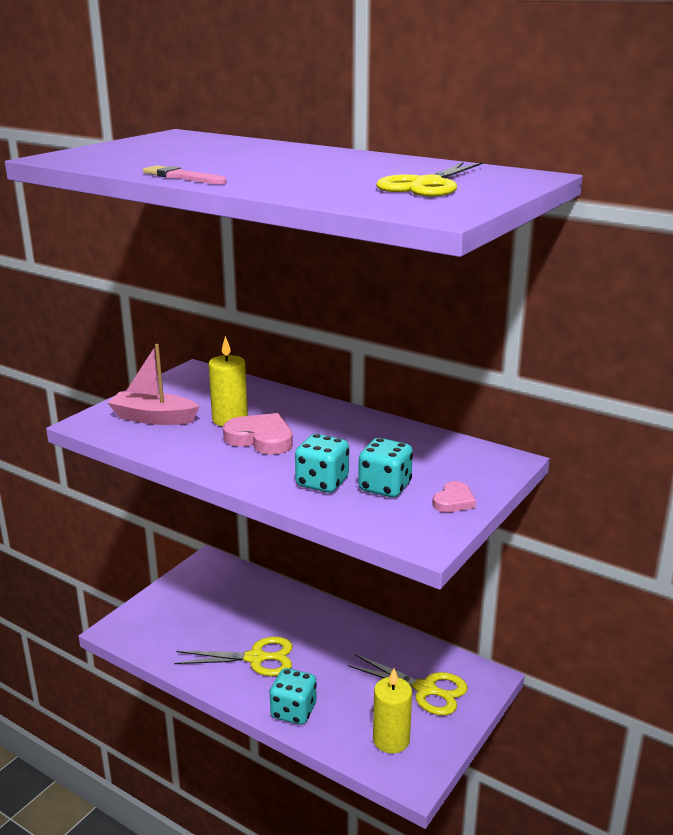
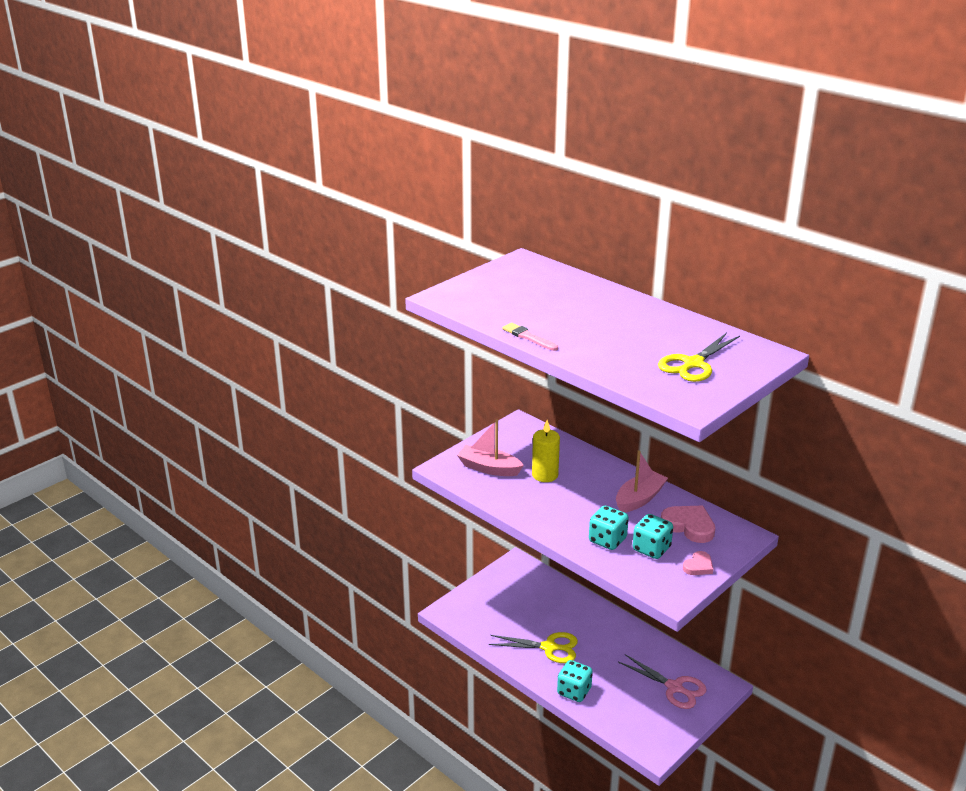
camera: 10 degrees right, 5 degrees up
(261, 439) = (566, 496): pink heart -> pink heart (689, 526)
(359, 434) = (639, 499): none -> pink boat
(391, 740) = (643, 721): yellow candle -> none
(425, 689) = (674, 687): yellow scissors -> pink scissors

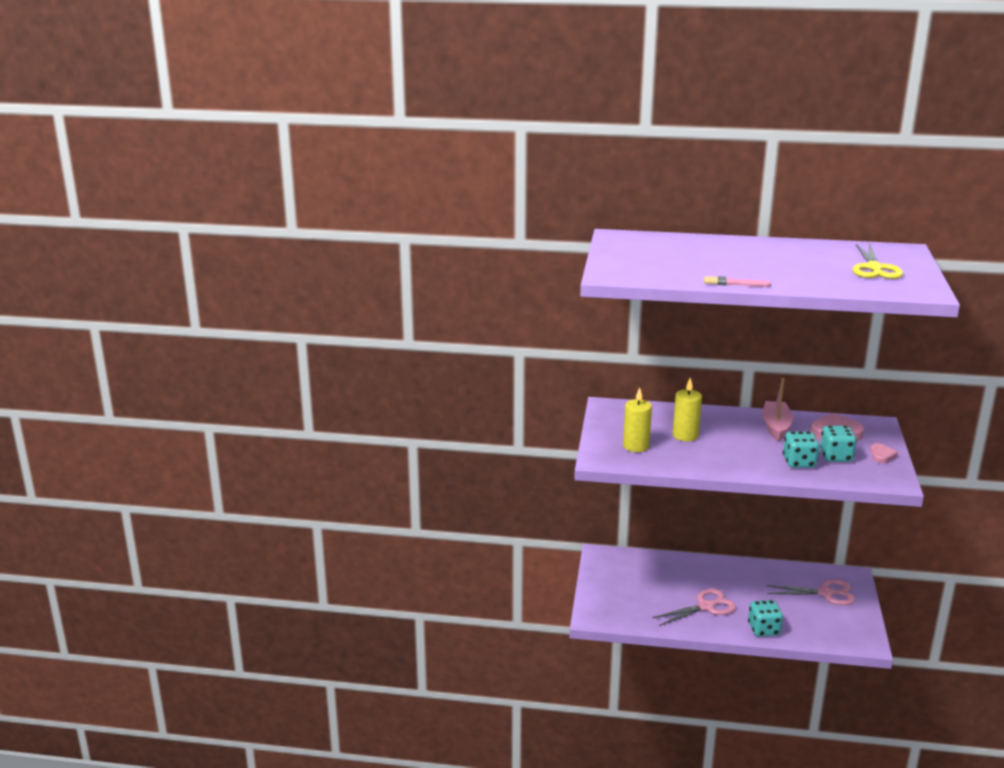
camera: 35 degrees left, 5 degrees down
(489, 468) = (636, 446): pink boat -> yellow candle
(549, 647) = (705, 606): yellow scissors -> pink scissors

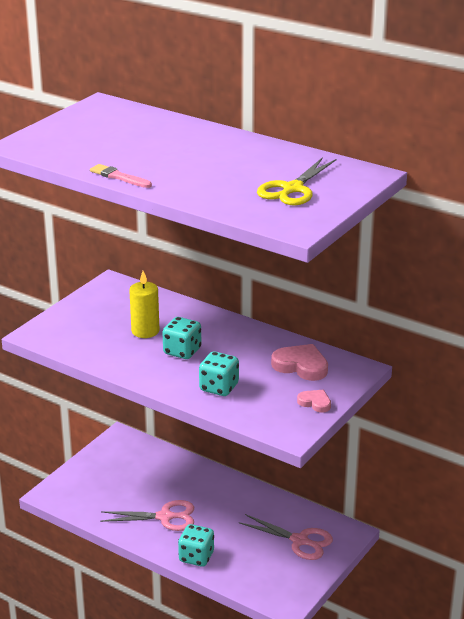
camera: 25 degrees right, 5 degrees up
(636, 446) = (84, 330): yellow candle -> none
(776, 427) = (247, 345): pink boat -> none
(836, 456) = (265, 391): turquoise dice -> turquoise dice (182, 351)
(881, 455) = (315, 403): pink heart -> pink heart turned 90 degrees counterclockwise

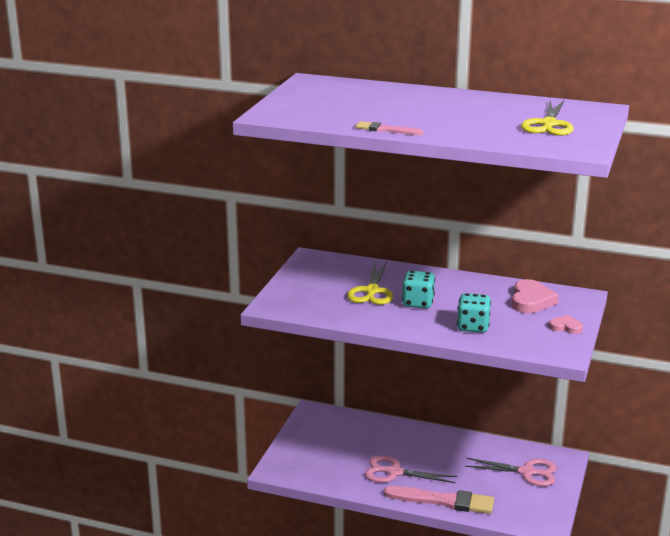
camera: 15 degrees left, 5 degrees down
(145, 331) = (372, 291): yellow candle -> yellow scissors
(165, 517) = (394, 472): pink scissors -> pink scissors turned 150 degrees counterclockwise
(196, 557) = (443, 501): turquoise dice -> pink brush
(301, 366) = (531, 300): pink heart -> pink heart turned 90 degrees clockwise

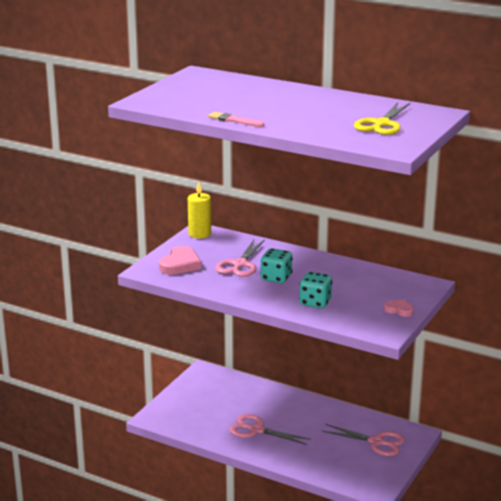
camera: 10 degrees right, 0 degrees up
(311, 260) = (199, 234): none -> yellow candle
(372, 291) = (240, 264): yellow scissors -> pink scissors
(443, 501) = (291, 459): pink brush -> none
(531, 300) = (379, 284): pink heart -> pink heart (180, 264)

